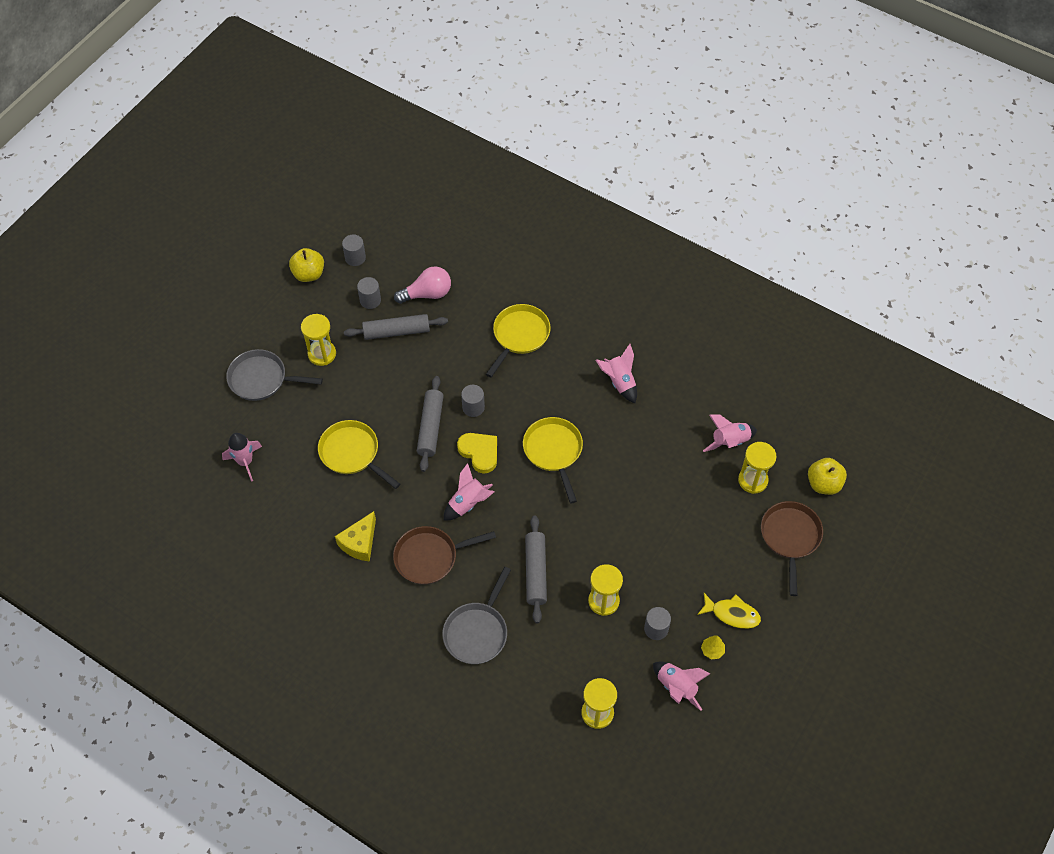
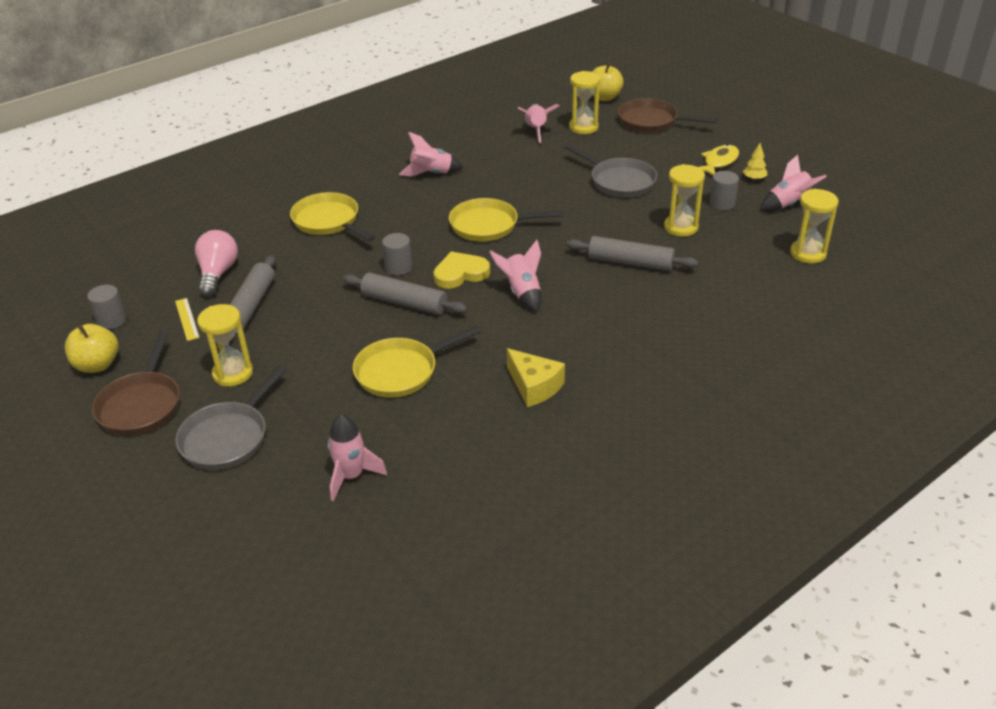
camera: 70 degrees left, 20 degrees down
(370, 300) = (187, 319): grey cylinder -> yellow ruler
(430, 557) = (580, 332): brown pan -> brown pan (141, 404)
(477, 632) = (690, 314): grey pan -> grey pan (619, 181)

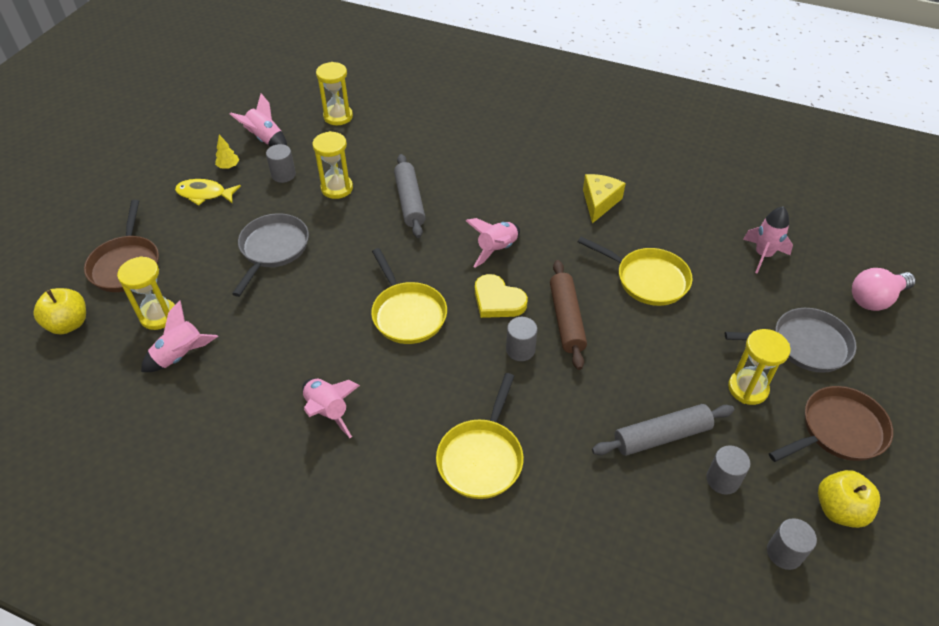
camera: 120 degrees left, 10 degrees up
(187, 319) = (722, 479): yellow ruler -> grey cylinder
(218, 274) = (641, 505): pink light bulb -> pink light bulb (875, 299)
(404, 303) = (566, 319): grey rolling pin -> brown rolling pin

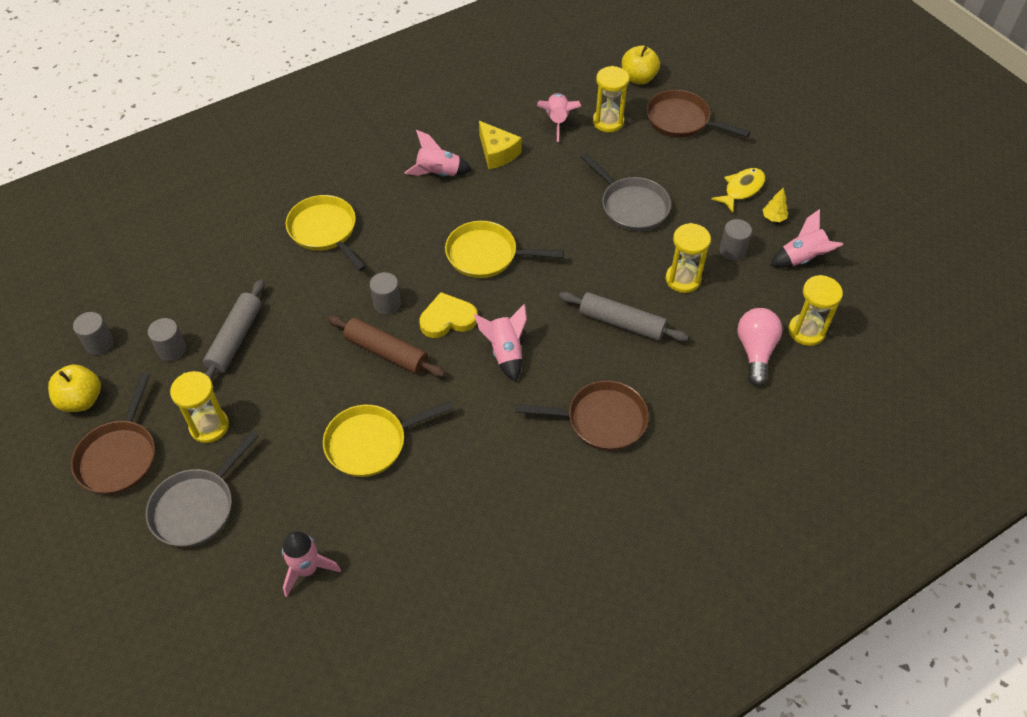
camera: 125 degrees right, 5 degrees up
(504, 176) = (600, 420): none -> brown pan
(599, 202) = (497, 478): yellow cheese -> yellow cheese (497, 153)
(875, 299) = (172, 621): pink light bulb -> pink light bulb (755, 351)

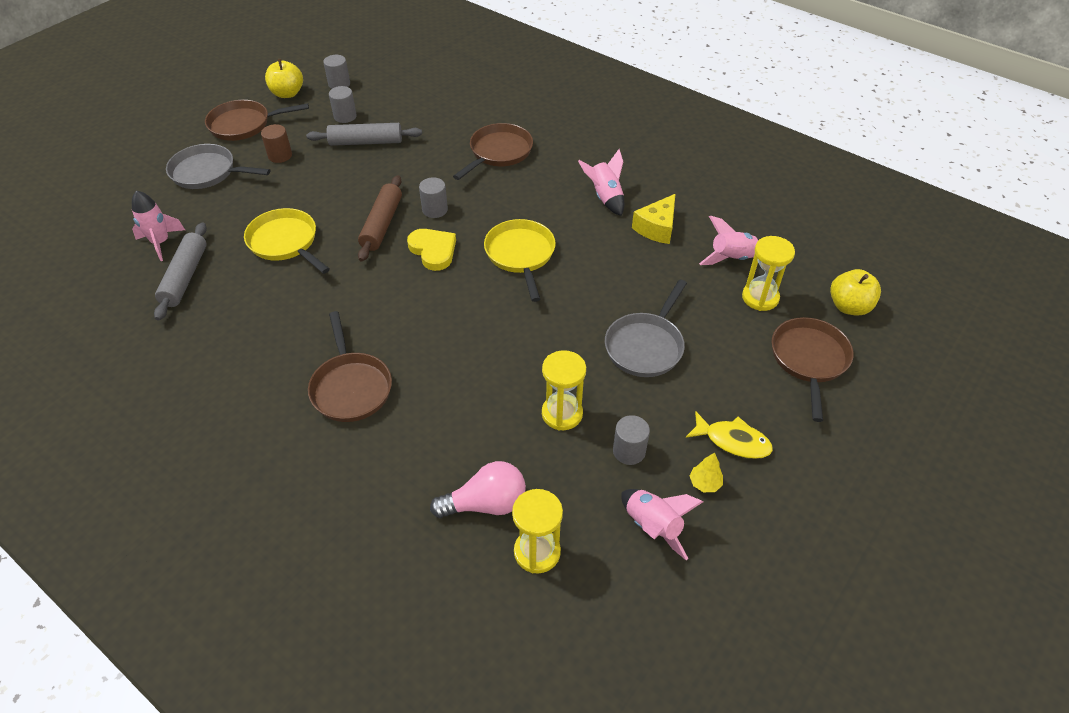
camera: 70 degrees right, 5 degrees down
(209, 426) = (280, 155): yellow hourglass -> brown cylinder
(325, 231) = (498, 153): yellow pan -> brown pan
(505, 352) = (409, 298): pink rocket -> none
(621, 323) = (478, 375): grey rolling pin -> grey rolling pin (185, 277)

